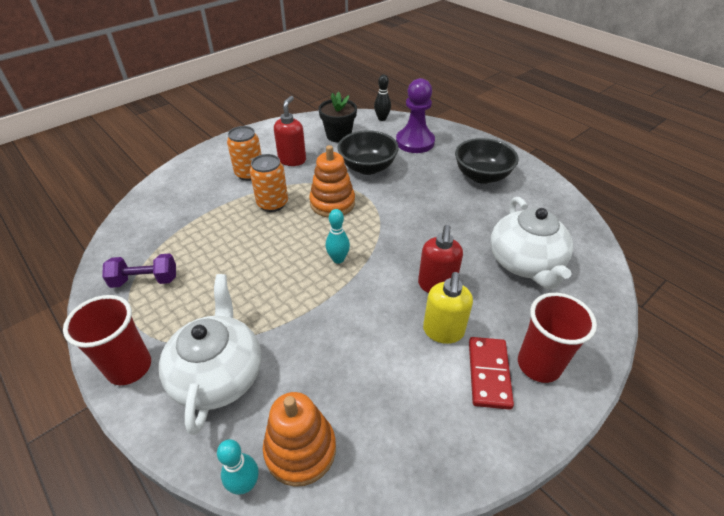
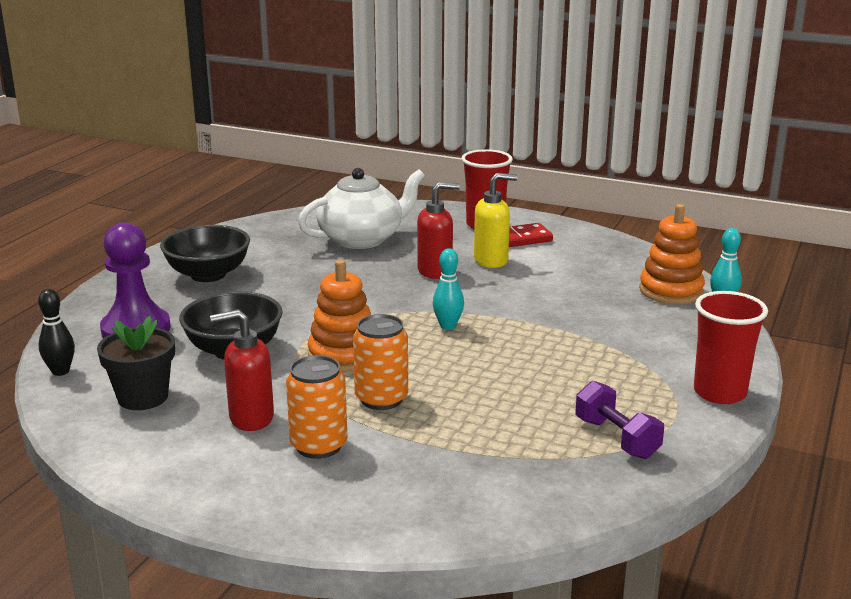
camera: 115 degrees left, 20 degrees down
(218, 374) = (662, 344): white teapot -> none

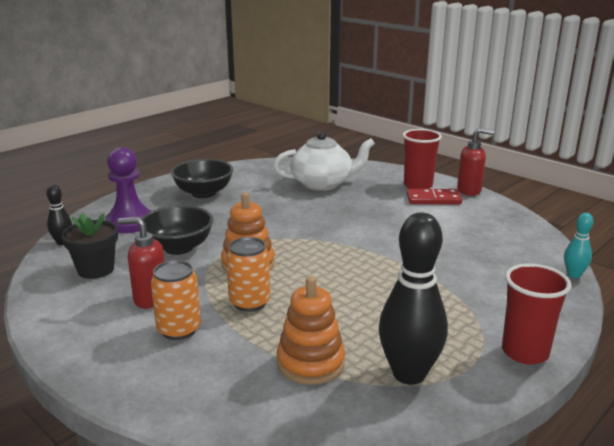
camera: 20 degrees right, 0 degrees up
(435, 271) = (358, 214): red soap dispenser -> red soap dispenser (469, 191)
(448, 326) = (338, 255): turquoise bowling pin -> none
(491, 261) = (404, 212): yellow soap dispenser -> none
(616, 438) = (409, 374): purple dumbbell -> black bowling pin
(671, 291) = (534, 257): orange stacking toy -> orange stacking toy (310, 363)

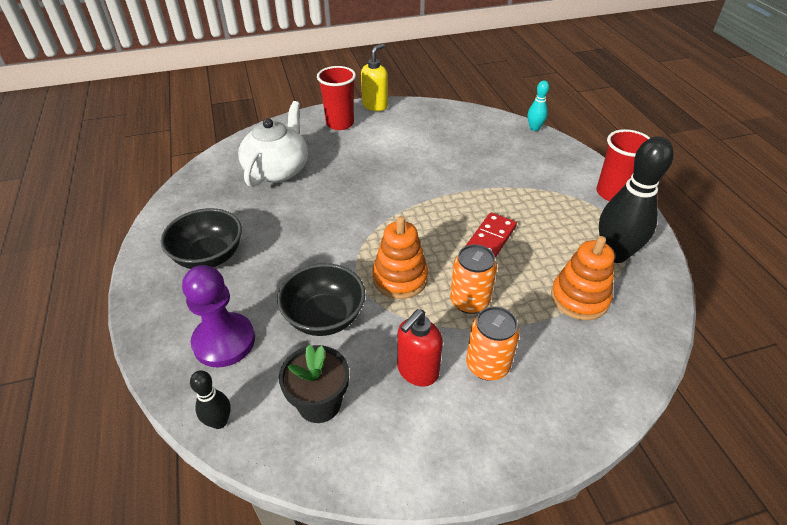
camera: 60 degrees left, 20 degrees up
(433, 199) = (373, 128): red domino -> red domino (490, 239)
(469, 191) = (375, 105): red soap dispenser -> yellow soap dispenser

